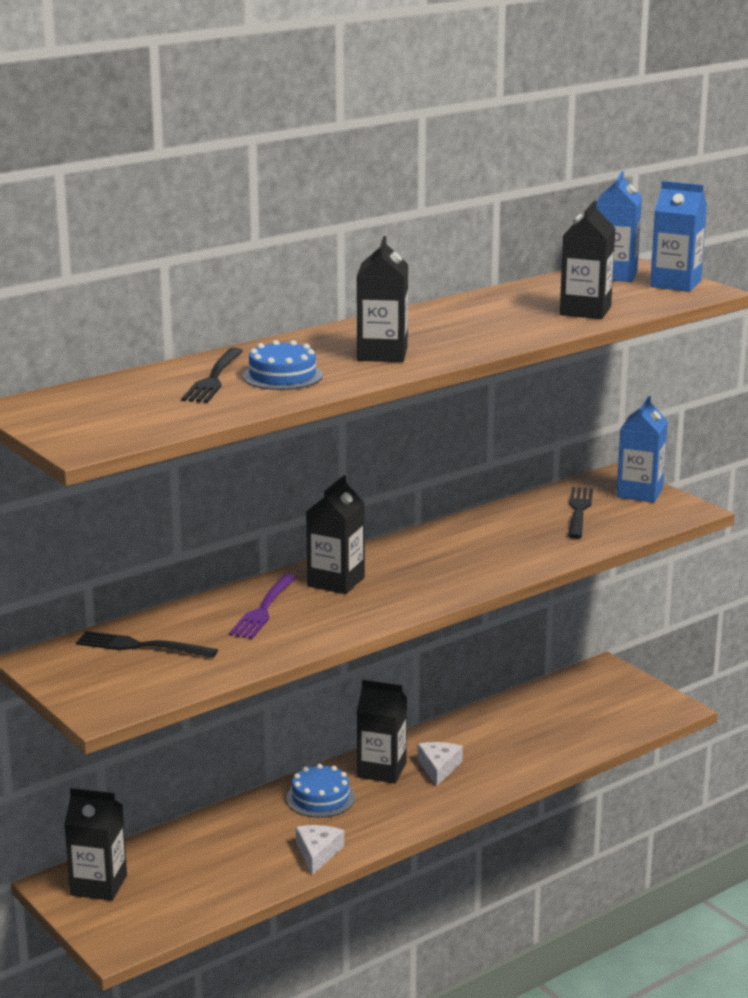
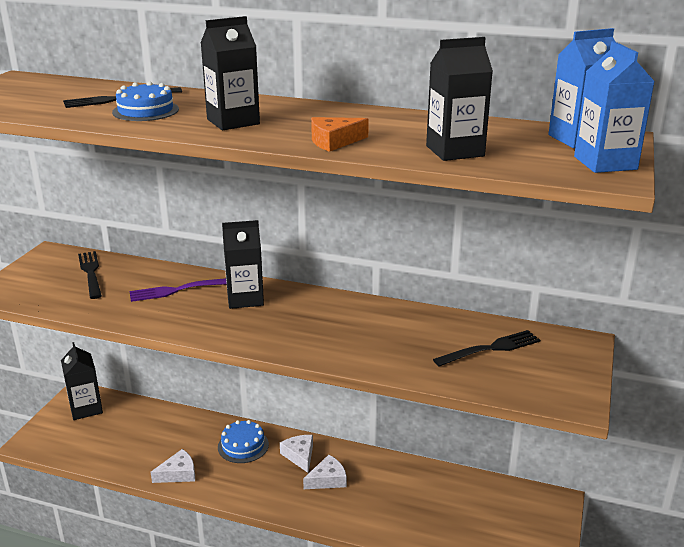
camera: 55 degrees right, 5 degrees up
(381, 770) = (300, 456): black carton -> white cheese
(500, 336) = (334, 141): none -> orange cheese
(639, 493) = (569, 364): blue carton -> none

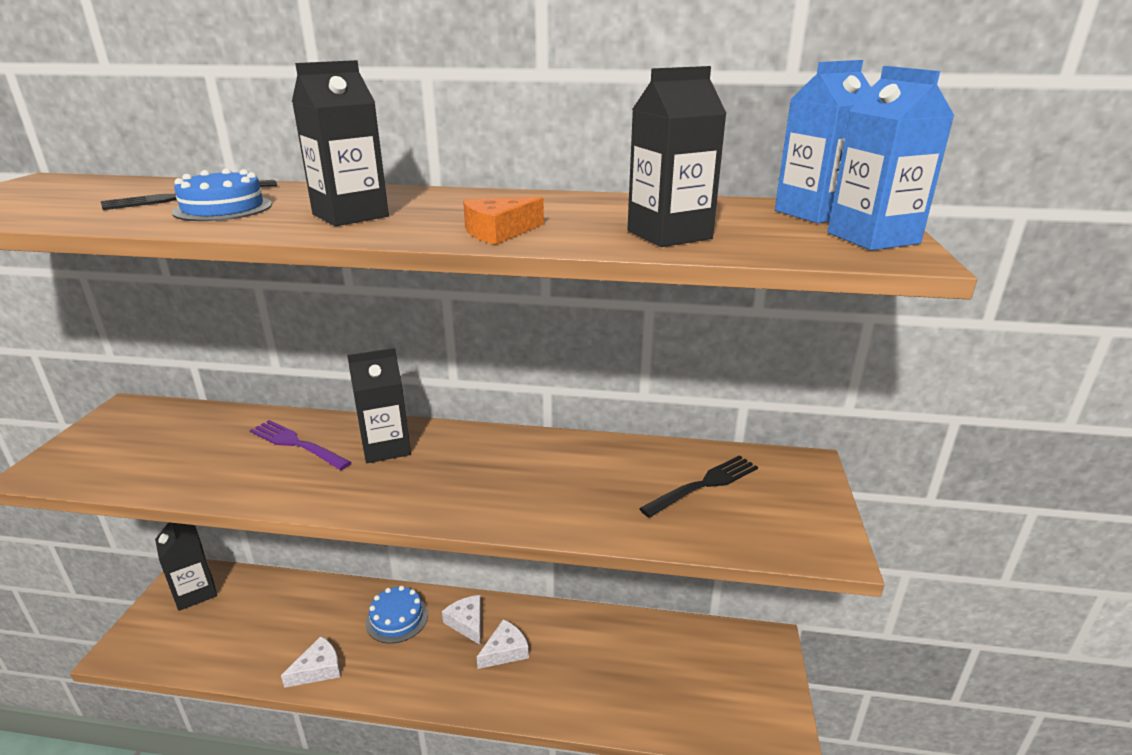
camera: 10 degrees left, 0 degrees up
(91, 273) = (178, 431): black fork -> none
(178, 290) = (297, 444): purple fork -> purple fork turned 60 degrees clockwise

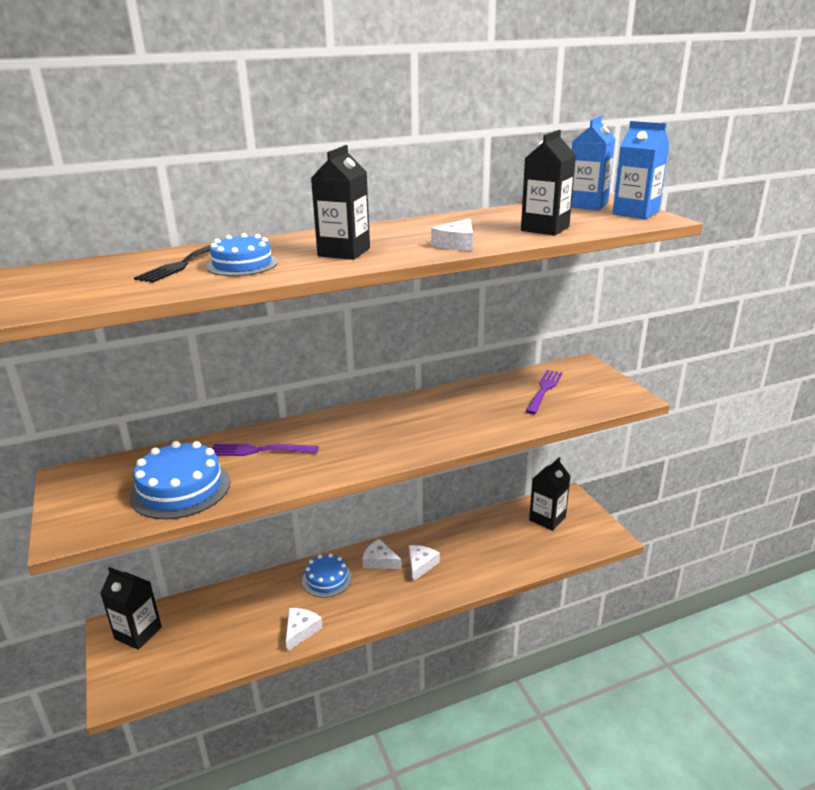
camera: 30 degrees left, 0 degrees up
(179, 460) = (180, 488): none -> blue cake
(386, 447) = (328, 432): black carton -> black carton (547, 518)
(499, 232) = (457, 244): orange cheese -> white cheese
(704, 485) = (544, 390): black fork -> purple fork

